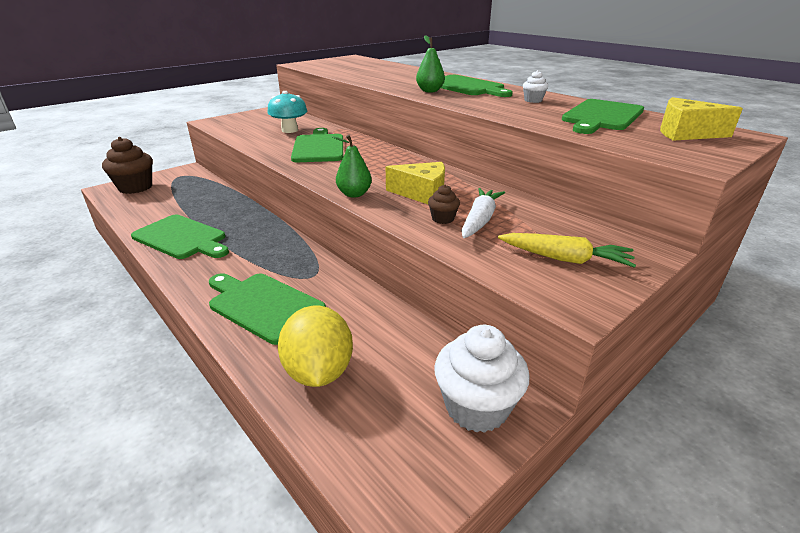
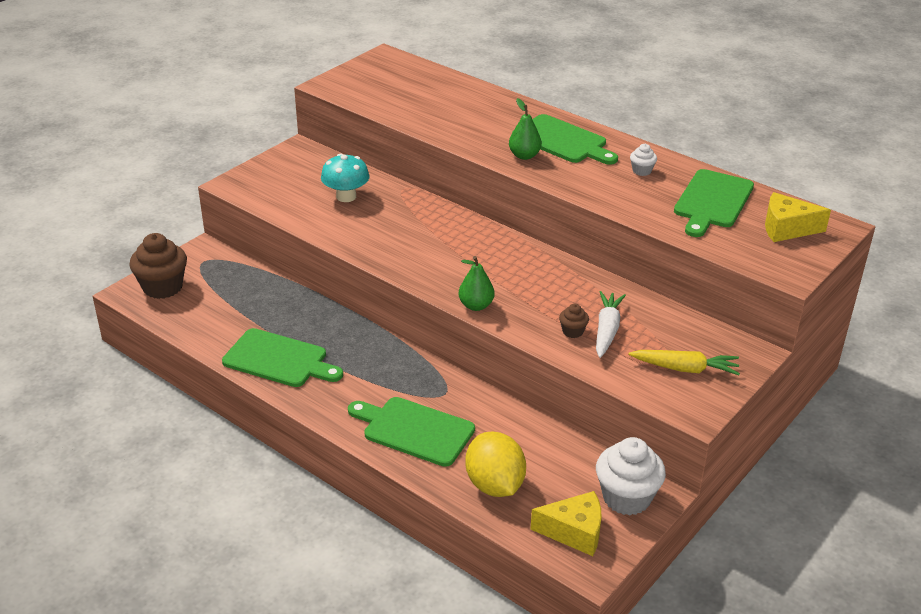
camera: 10 degrees left, 5 degrees up
(318, 147) = (400, 229): green cutting board -> none
(422, 194) = (543, 298): yellow cheese -> yellow cheese (574, 532)

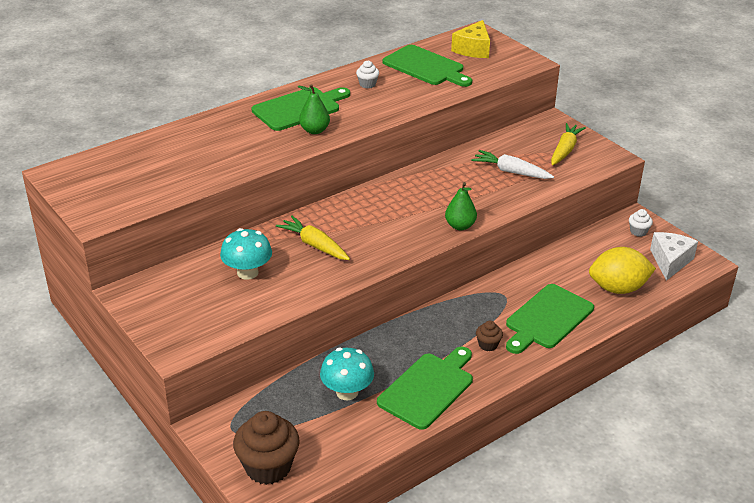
camera: 75 degrees left, 0 degrees up
(262, 312) = (347, 392): none -> turquoise mushroom
(402, 223) = (314, 245): none -> yellow carrot
(572, 331) = (508, 187): brown cupcake -> brown cupcake (488, 345)
(574, 532) = (670, 261): yellow cheese -> white cheese
(626, 498) = (638, 231): white cupcake -> white cupcake, size x0.47

